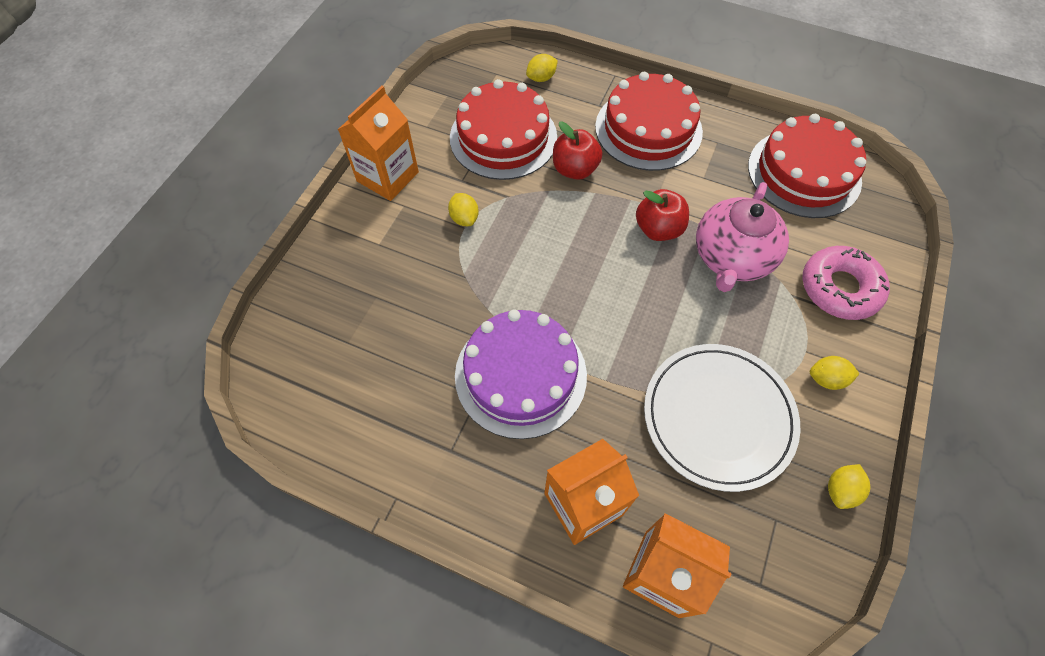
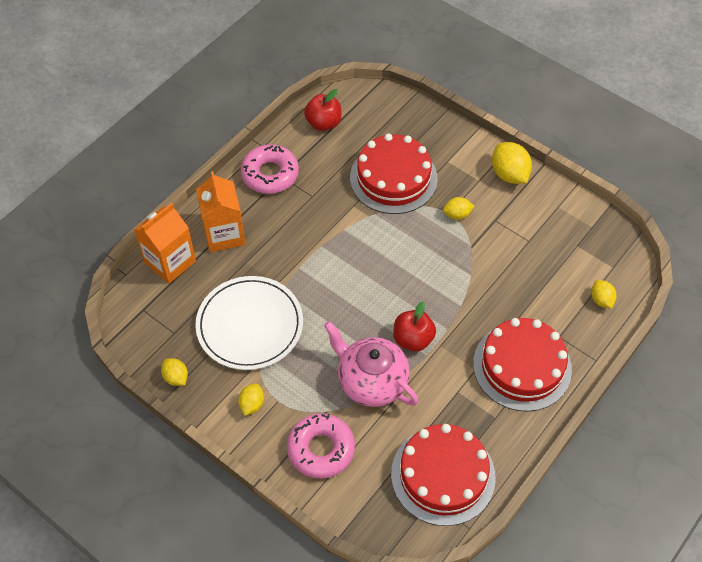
camera: 105 degrees right, 5 degrees down
(387, 177) = (509, 174): orange carton -> yellow lemon
(451, 469) = (270, 174): none -> pink donut
(503, 137) = (534, 256): red cake -> red cake (393, 178)
(520, 375) = (319, 221): purple cake -> none
(575, 169) = (488, 298): red apple -> red apple (323, 123)

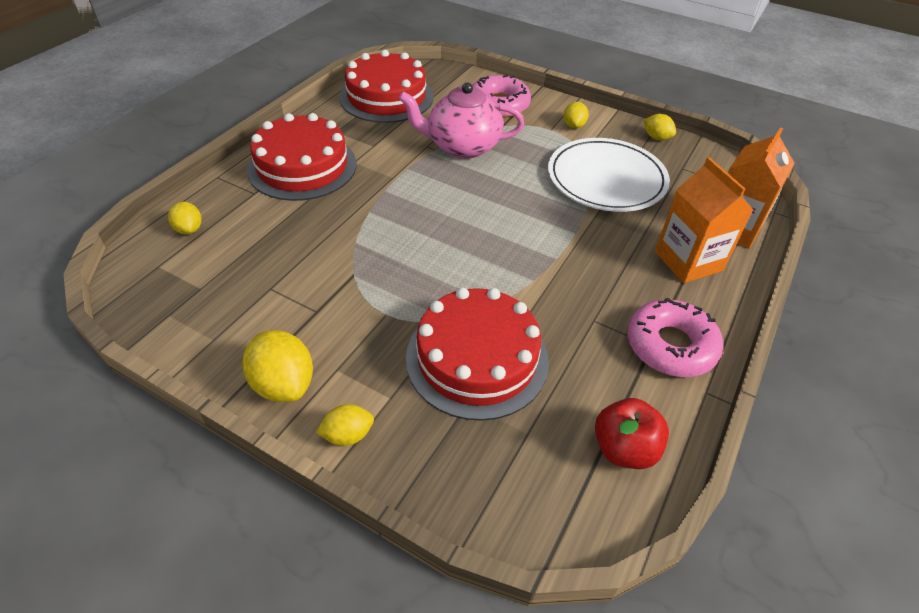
camera: 170 degrees right, 10 degrees down
(371, 381) = (462, 146): pink teapot -> pink teapot turned 150 degrees clockwise
(413, 339) = (423, 179): red apple -> none
(457, 215) = (373, 313): yellow lemon -> yellow lemon (348, 435)

